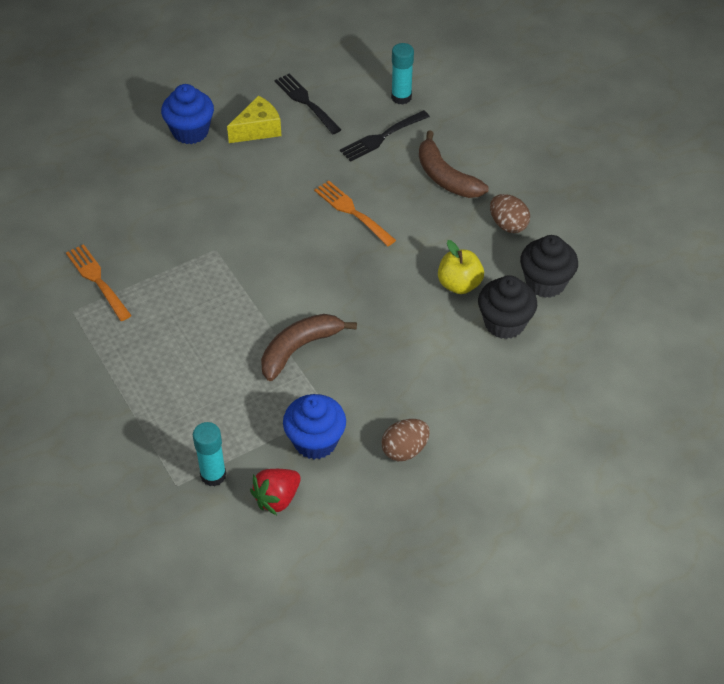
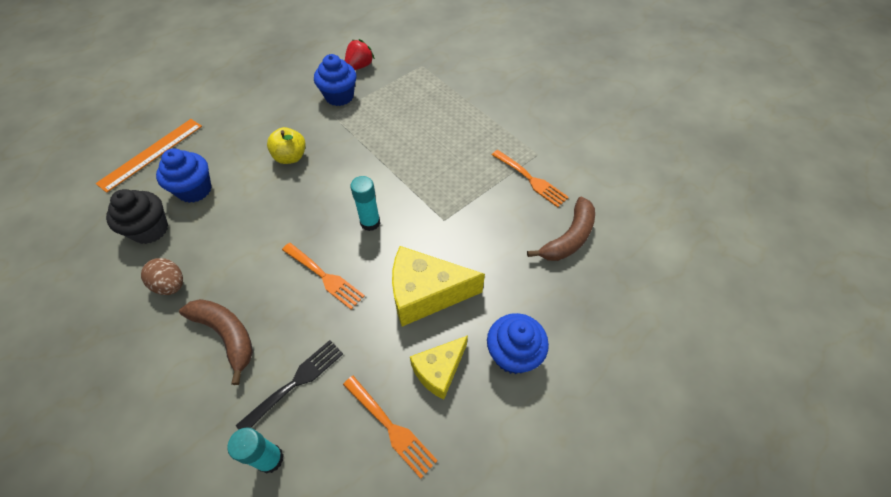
camera: 170 degrees right, 5 degrees up
(213, 475) = (401, 72): turquoise glue stick -> turquoise glue stick (370, 222)
(254, 184) = (426, 294): none -> yellow cheese
(299, 349) = (358, 150): brown banana -> brown banana (568, 238)
(306, 102) = (391, 427): black fork -> orange fork
(405, 450) = (280, 99): brown egg -> none
(459, 284) = (228, 217): yellow apple -> yellow apple (290, 157)
(504, 323) = (195, 190): black cupcake -> blue cupcake
(573, 381) = (151, 154): none -> orange ruler

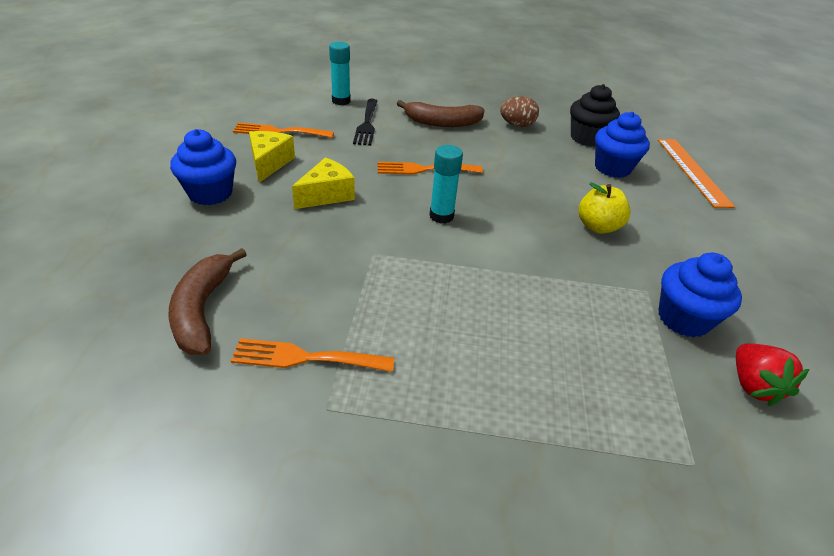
camera: 135 degrees right, 15 degrees down
(426, 294) = (327, 195): yellow cheese -> yellow cheese, size x0.63

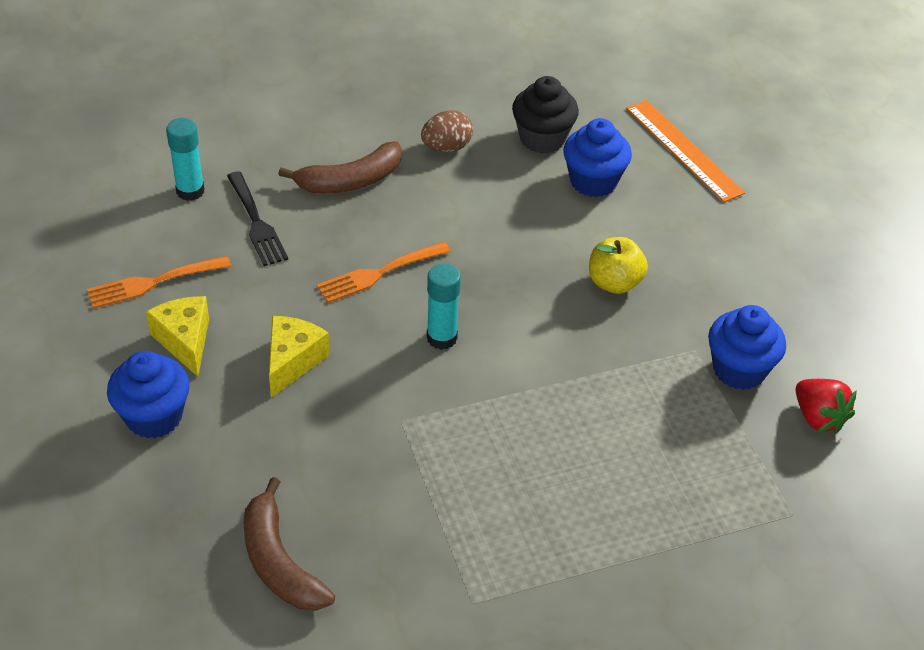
camera: 25 degrees left, 5 degrees up
(305, 358) = (419, 565): orange fork -> none

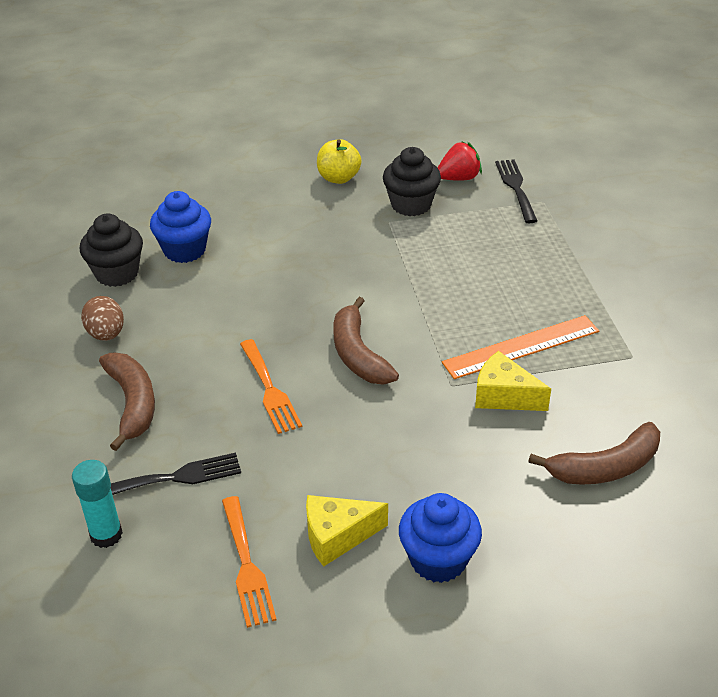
camera: 80 degrees left, 5 degrees down
(293, 361) = (375, 453): yellow cheese -> yellow cheese (504, 396)
(442, 338) = (358, 354): turquoise glue stick -> brown banana
(614, 283) = (310, 252): yellow apple -> yellow apple (338, 178)
(684, 150) = (161, 198): orange ruler -> orange ruler (521, 347)
(739, 370) = (411, 205): blue cupcake -> black cupcake
(815, 482) = (515, 188): none -> black fork

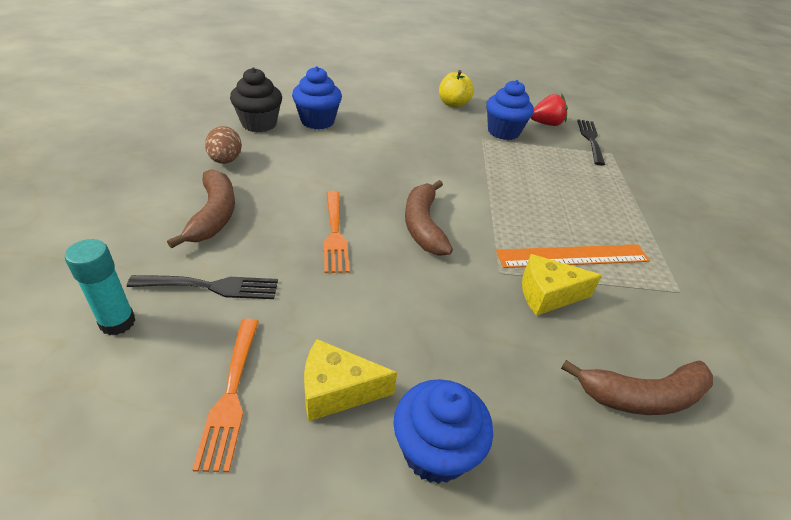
camera: 10 degrees right, 0 degrees up
(411, 205) = (503, 132): black cupcake -> blue cupcake
(504, 396) = (547, 295): yellow cheese -> yellow cheese turned 45 degrees counterclockwise

